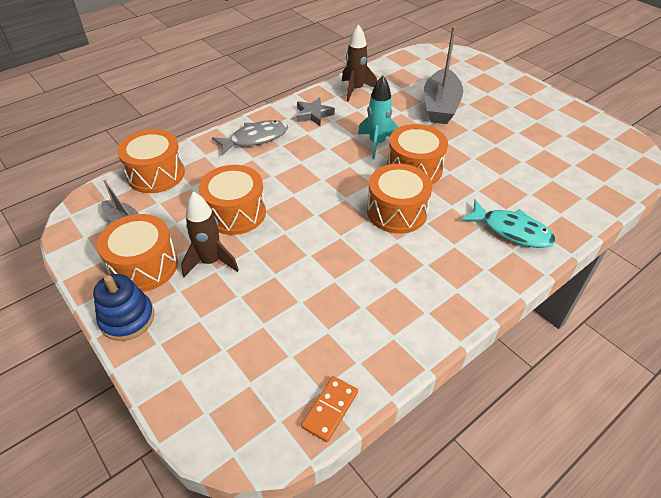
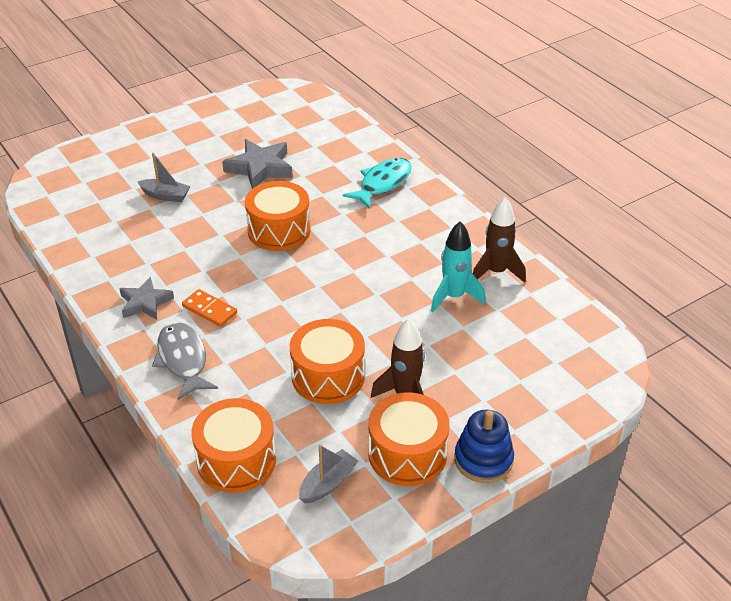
camera: 85 degrees left, 5 degrees down
(330, 409) = (576, 313): orange domino -> orange domino (209, 310)
(355, 90) = (100, 261): brown rocket -> brown rocket (496, 272)
(377, 143) = (225, 253): turquoise rocket -> turquoise rocket (454, 297)
(397, 212) = (346, 251): orange drum -> none
(440, 106) = (165, 195): grey boat -> grey boat, size x0.53
(499, 149) = (260, 168): none -> grey star

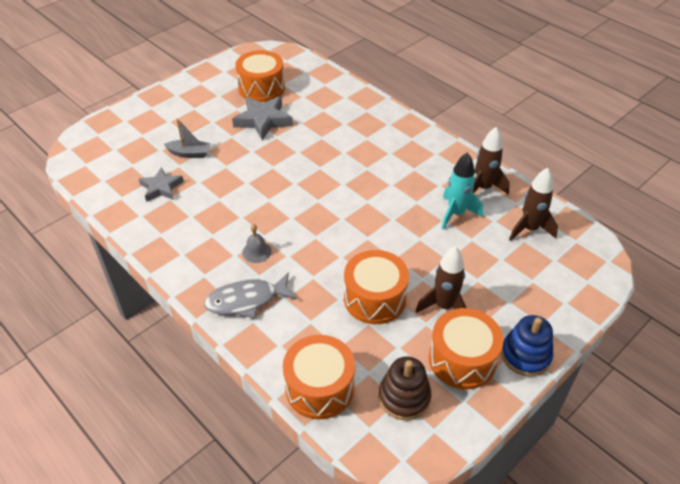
camera: 10 degrees left, 5 degrees up
(145, 303) = (199, 252): grey star -> grey star (161, 188)
(183, 360) = (246, 300): grey fish -> grey fish turned 75 degrees counterclockwise
(209, 310) = (256, 251): orange domino -> grey bell
(279, 230) = (295, 173): orange drum -> orange drum (261, 88)
(328, 483) = (404, 397): grey boat -> brown stacking toy
(382, 183) = (368, 122): turquoise fish -> none
(536, 324) = (529, 229): none -> brown rocket

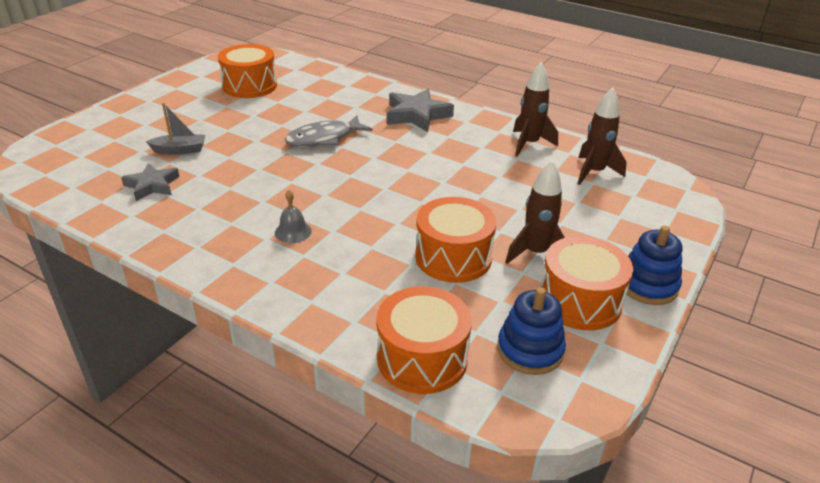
camera: 15 degrees left, 10 degrees down
(246, 300) = (296, 282): grey fish -> grey fish (324, 139)
(263, 120) = (261, 113): grey star -> grey star (417, 115)
(404, 397) = (530, 350): brown stacking toy -> blue stacking toy
(456, 214) = (510, 169): turquoise rocket -> none

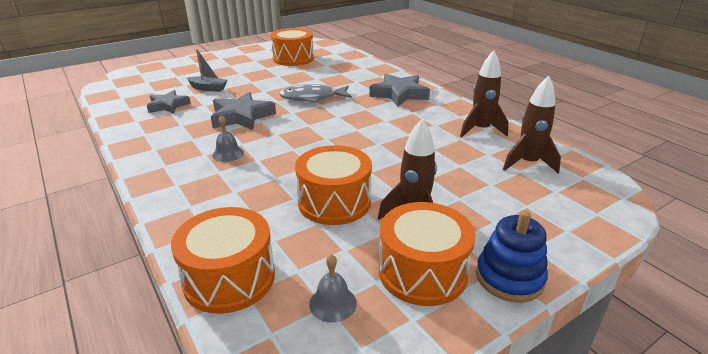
camera: 25 degrees right, 5 degrees down
(263, 181) = (242, 116): none -> grey star
(530, 350) = (332, 303): blue stacking toy -> grey bell

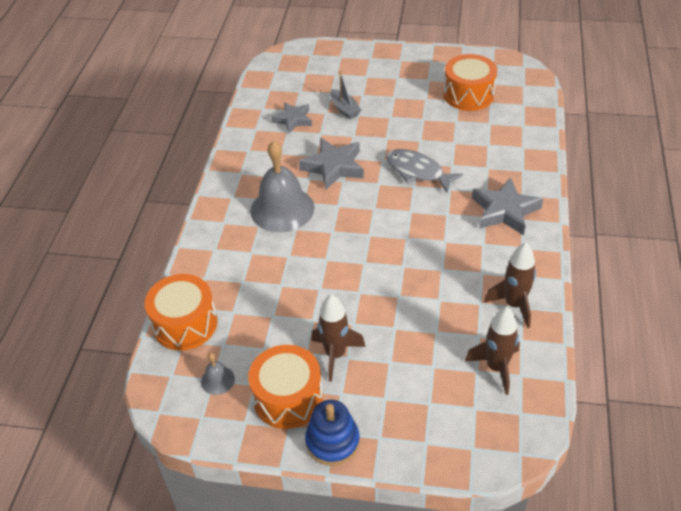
camera: 45 degrees right, 15 degrees up
(228, 154) = (282, 209): grey bell -> grey bell, size x2.25
(334, 202) = (301, 305): orange drum -> none

